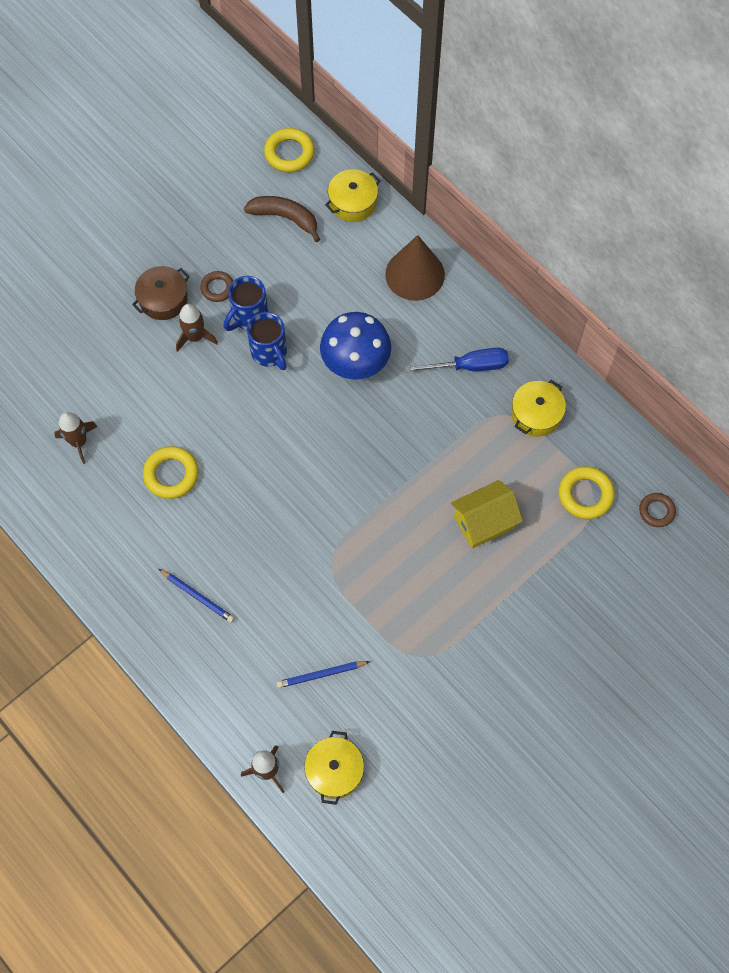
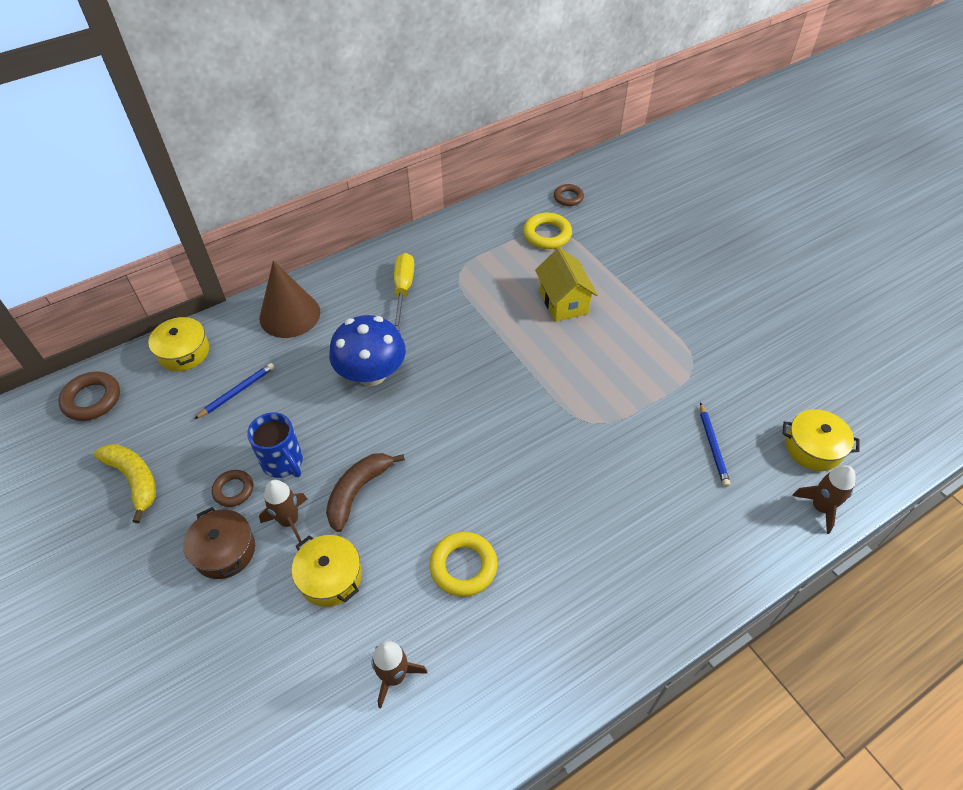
camera: 80 degrees left, 15 degrees down
(198, 596) = (621, 554): blue pencil -> blue pencil (237, 392)
(216, 214) = (134, 480): none -> yellow banana
(269, 353) = (336, 448): blue mug -> none
(285, 218) = (173, 413): brown banana -> brown banana (358, 491)
(289, 153) = (92, 399): yellow ring -> brown ring
(469, 366) = (403, 290): blue screwdriver -> yellow screwdriver
(536, 414) = (464, 253): yellow pot -> yellow pot (330, 577)

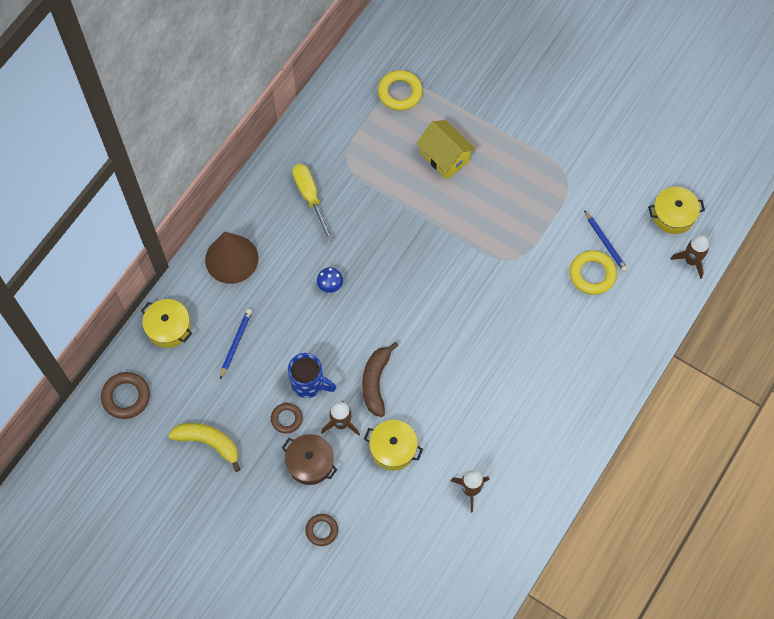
camera: 25 degrees left, 15 degrees up
(371, 374) = (330, 285): blue mushroom -> blue mushroom, size x0.43
(463, 566) = (477, 403): yellow ring -> yellow ring (592, 274)
(568, 197) = (399, 43): brown ring -> brown ring (321, 530)

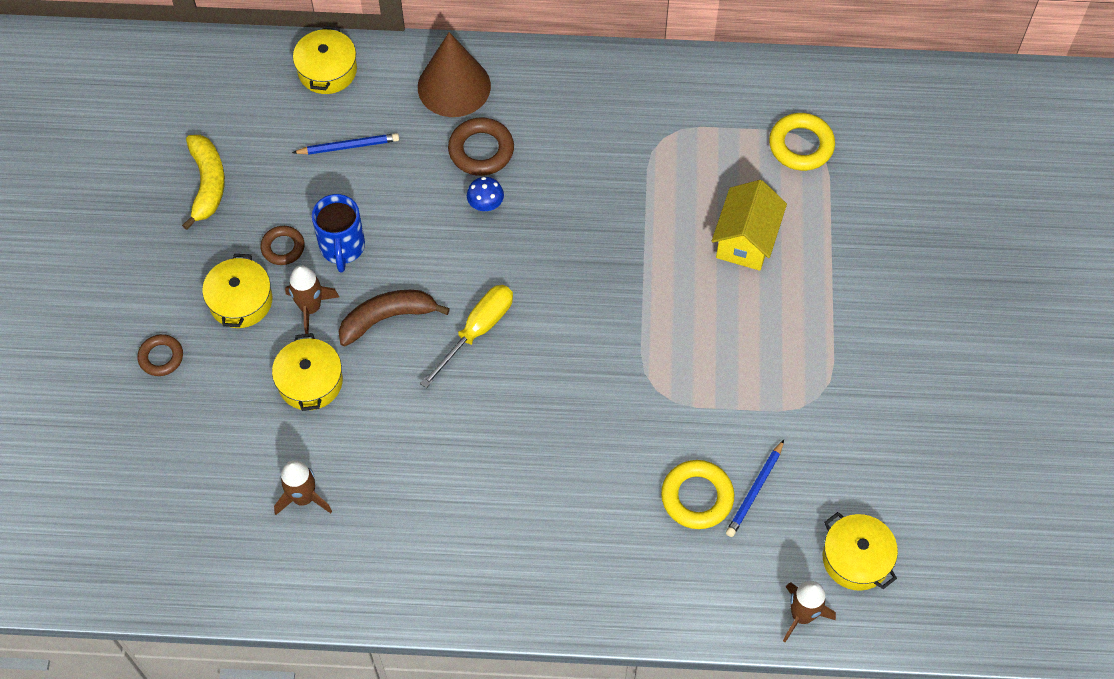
camera: 60 degrees right, 5 degrees down
(126, 397) = (217, 75): brown ring -> brown ring (481, 150)
(310, 197) = (588, 124): yellow screwdriver -> yellow screwdriver (477, 331)
(310, 463) = (241, 301): brown pot -> yellow pot

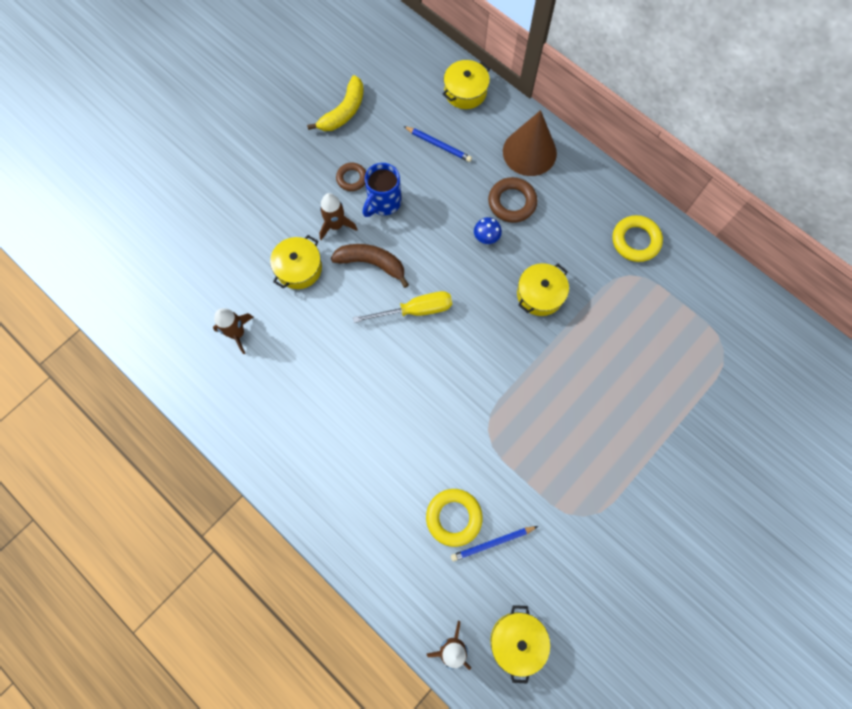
camera: 40 degrees right, 10 degrees up
(161, 357) = (235, 193): brown ring -> none
(241, 301) = (303, 192): yellow pot -> yellow pot (540, 294)
(745, 240) = (625, 379): yellow house -> none
(801, 145) = (714, 344): yellow ring -> yellow ring (635, 241)

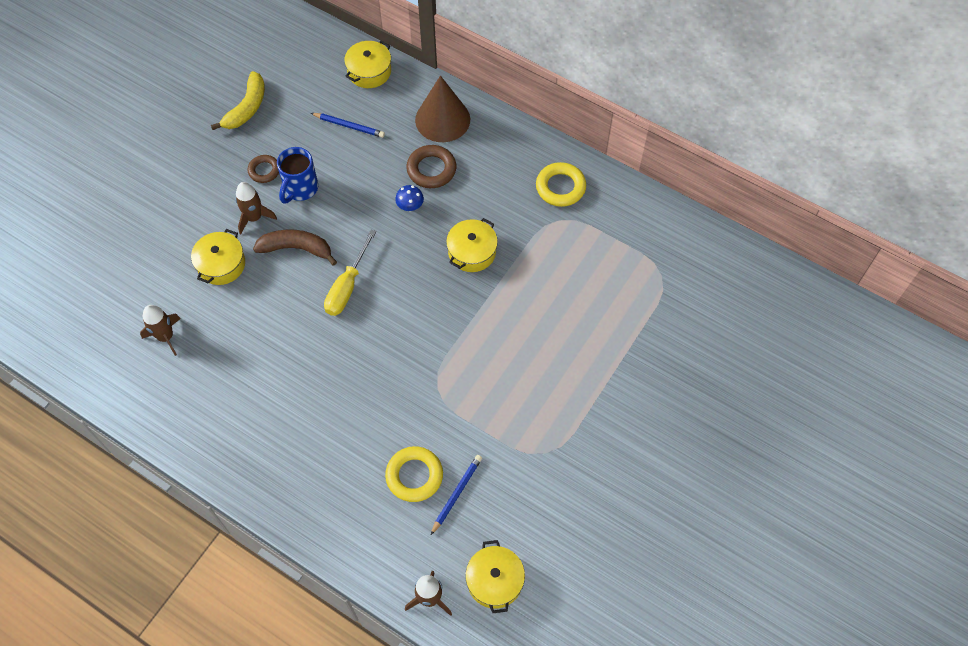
camera: 10 degrees left, 10 degrees down
(415, 310) = (347, 286): yellow screwdriver -> yellow screwdriver turned 135 degrees clockwise
(492, 543) = (456, 493): blue pencil -> blue pencil turned 150 degrees clockwise

